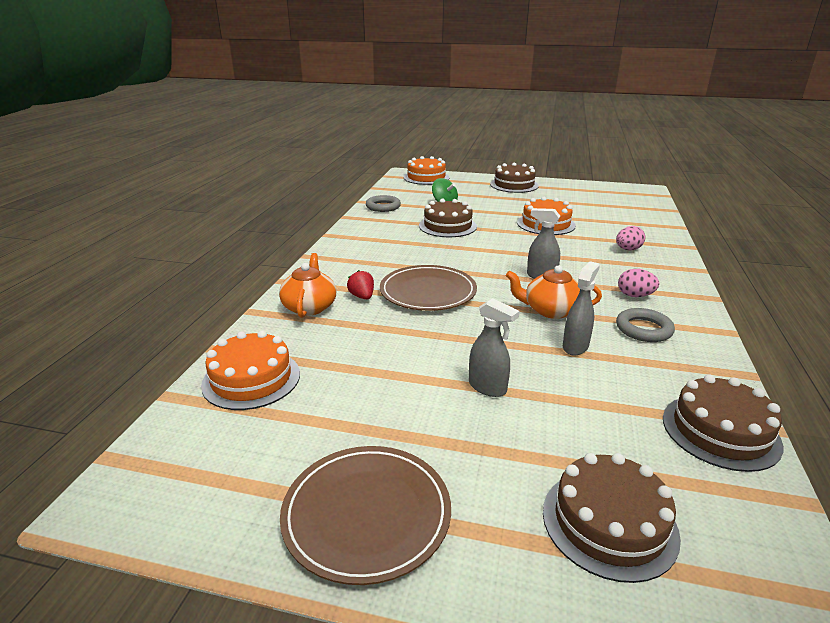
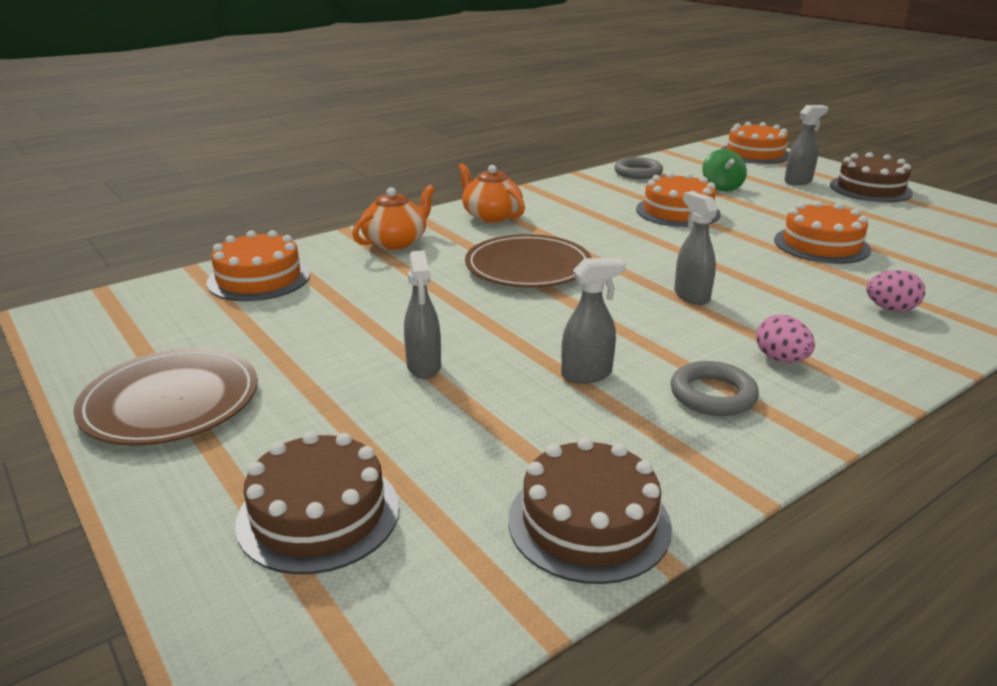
camera: 40 degrees right, 0 degrees up
(362, 297) = (456, 249): red strawberry -> none
(447, 226) = (677, 211): brown cake -> orange cake
(475, 189) = (798, 181): none -> grey spray bottle
(550, 310) = (630, 331): orange teapot -> orange teapot (491, 216)

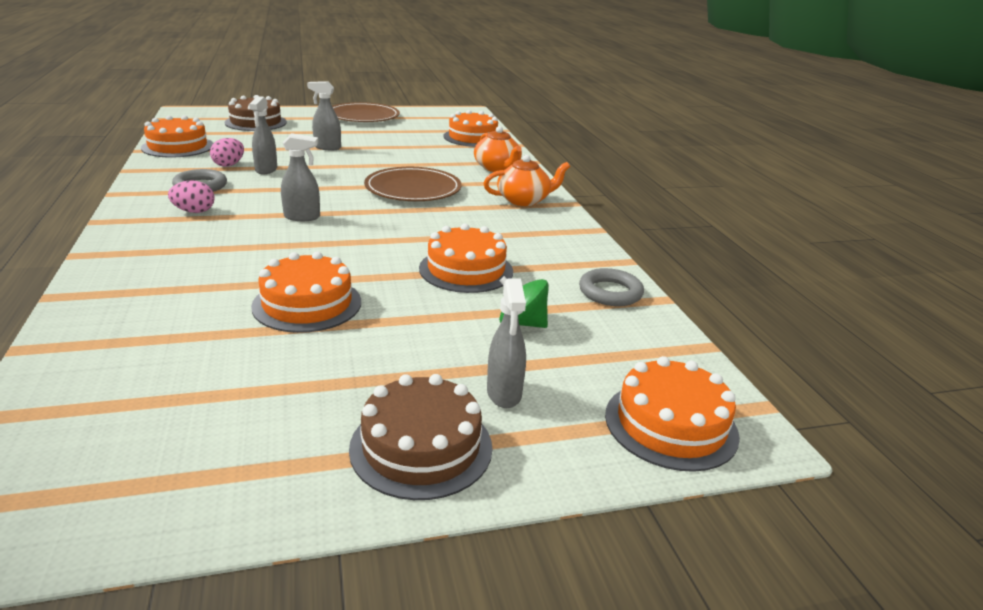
camera: 110 degrees right, 0 degrees up
(589, 522) = (178, 146): brown cake -> orange cake
(890, 309) = (171, 272): pink egg -> pink egg (229, 165)

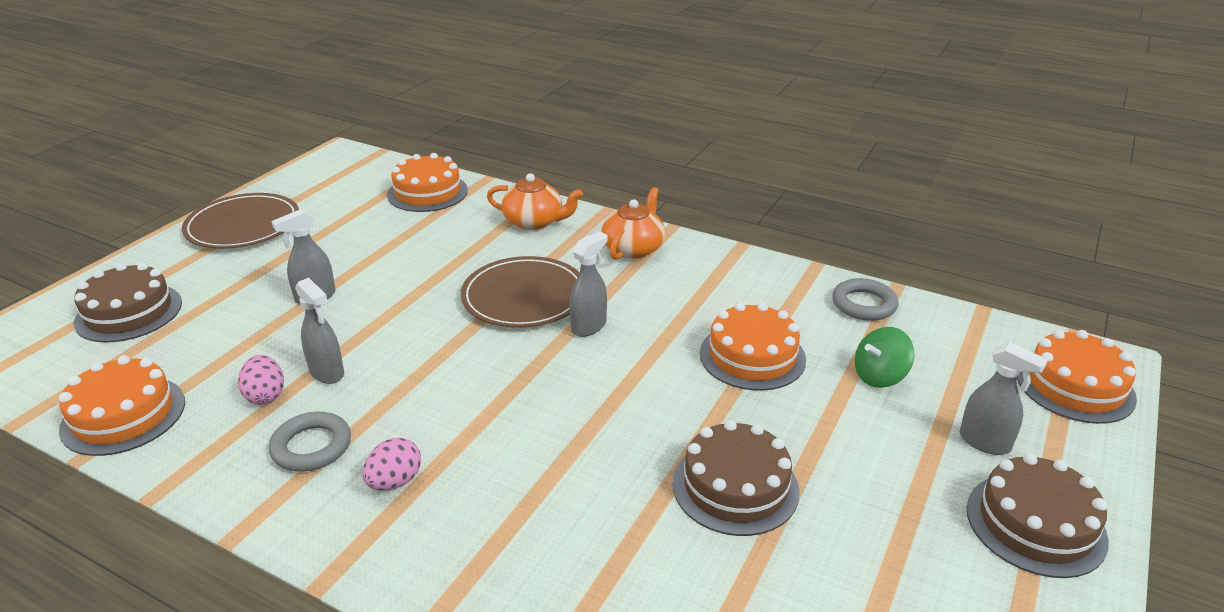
camera: 45 degrees left, 5 degrees up
(302, 217) = (513, 403): grey spray bottle -> grey spray bottle (589, 326)
(307, 304) = (735, 486): orange cake -> brown cake

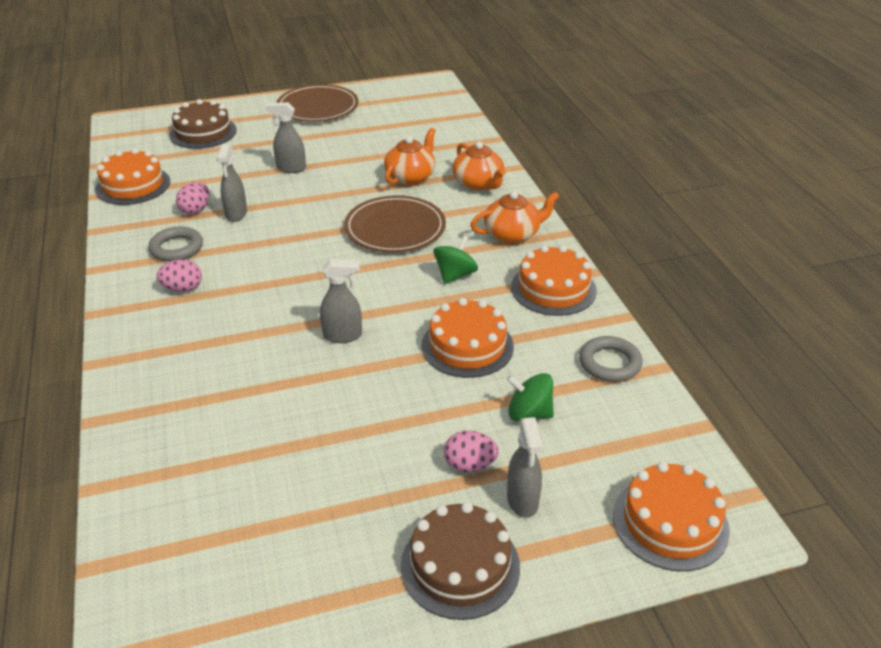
camera: 45 degrees right, 5 degrees up
(427, 192) = (445, 132): orange cake -> orange cake (553, 288)
(461, 245) = (411, 176): none -> orange teapot
(589, 326) = (401, 267): grey spray bottle -> grey spray bottle (343, 335)
(645, 306) = (455, 275): none -> green spinning top
(735, 486) = (326, 408): brown cake -> none
(911, 445) = (470, 465): none -> pink egg

